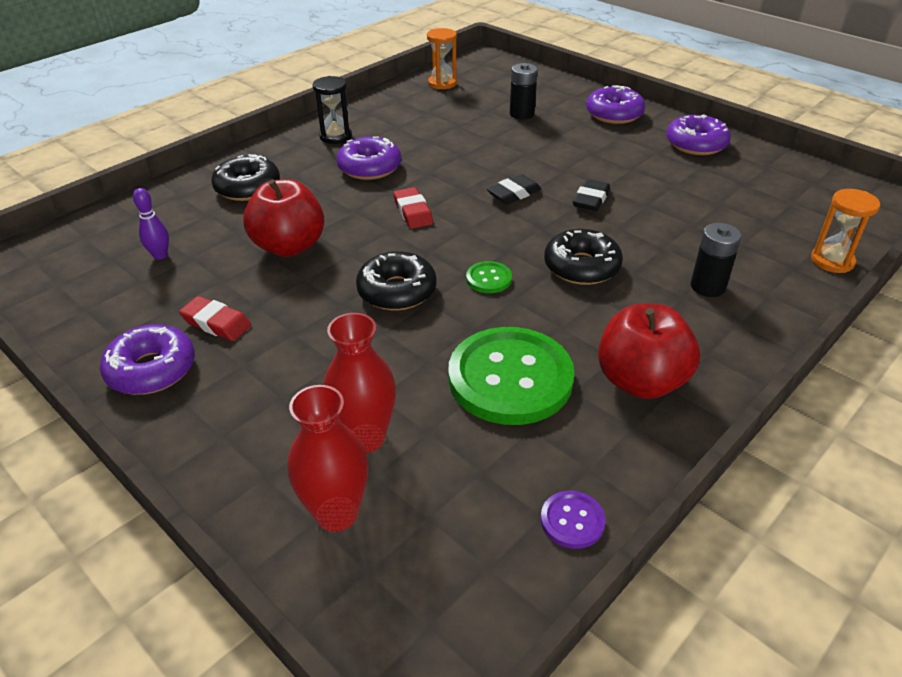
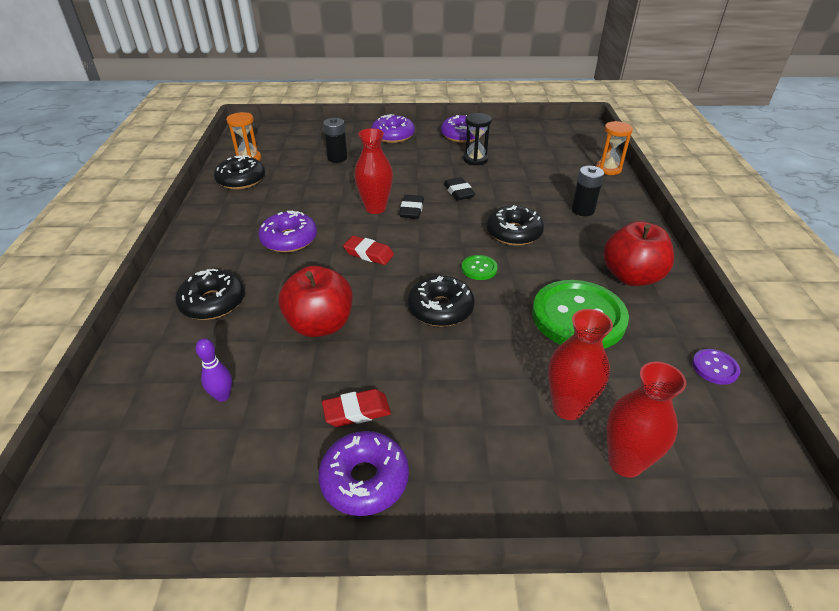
camera: 45 degrees left, 0 degrees up
(335, 136) = (225, 230): black hourglass -> black hourglass (475, 159)
(409, 100) = (241, 180): none -> black donut
(482, 176) = (375, 208): none -> red vase

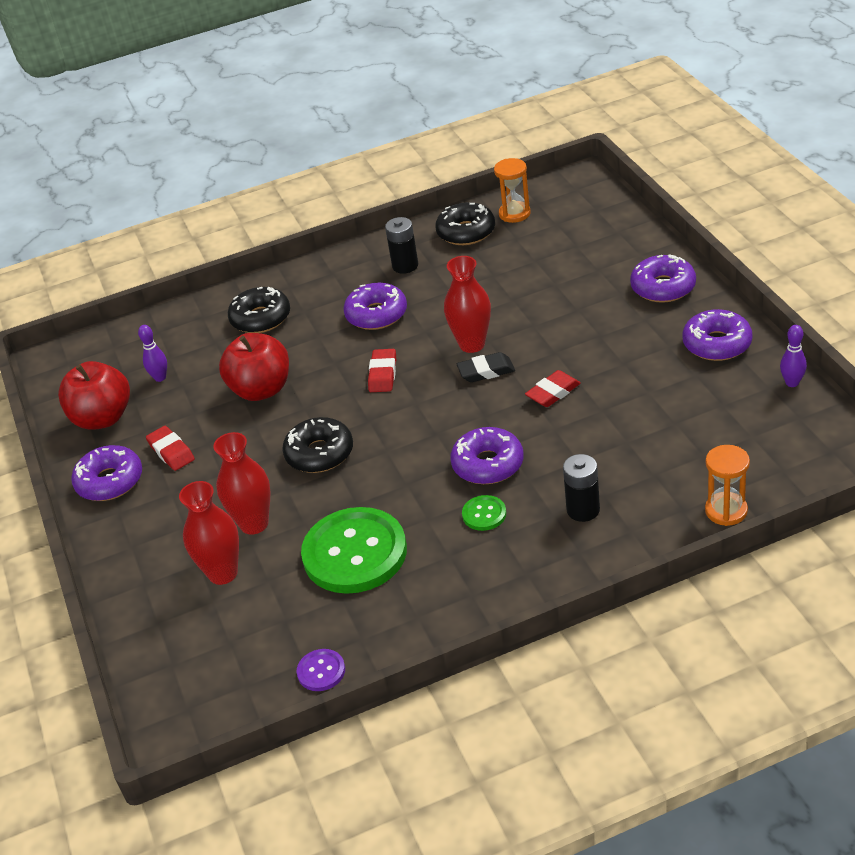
camera: 75 degrees right, 0 degrees up
(337, 158) = (566, 271): black battery -> black battery (405, 266)
(459, 192) = (553, 392): black eraser -> red eraser
(475, 159) = (652, 378): black hourglass -> none
(479, 268) = (400, 458): green button -> green button (484, 514)
(513, 233) = (488, 464): black donut -> purple donut
(514, 127) = (792, 383): none -> purple bowling pin
(625, 462) = (174, 622): red vase -> red vase (254, 524)
(631, 276) = (453, 582): red apple -> red apple (103, 418)

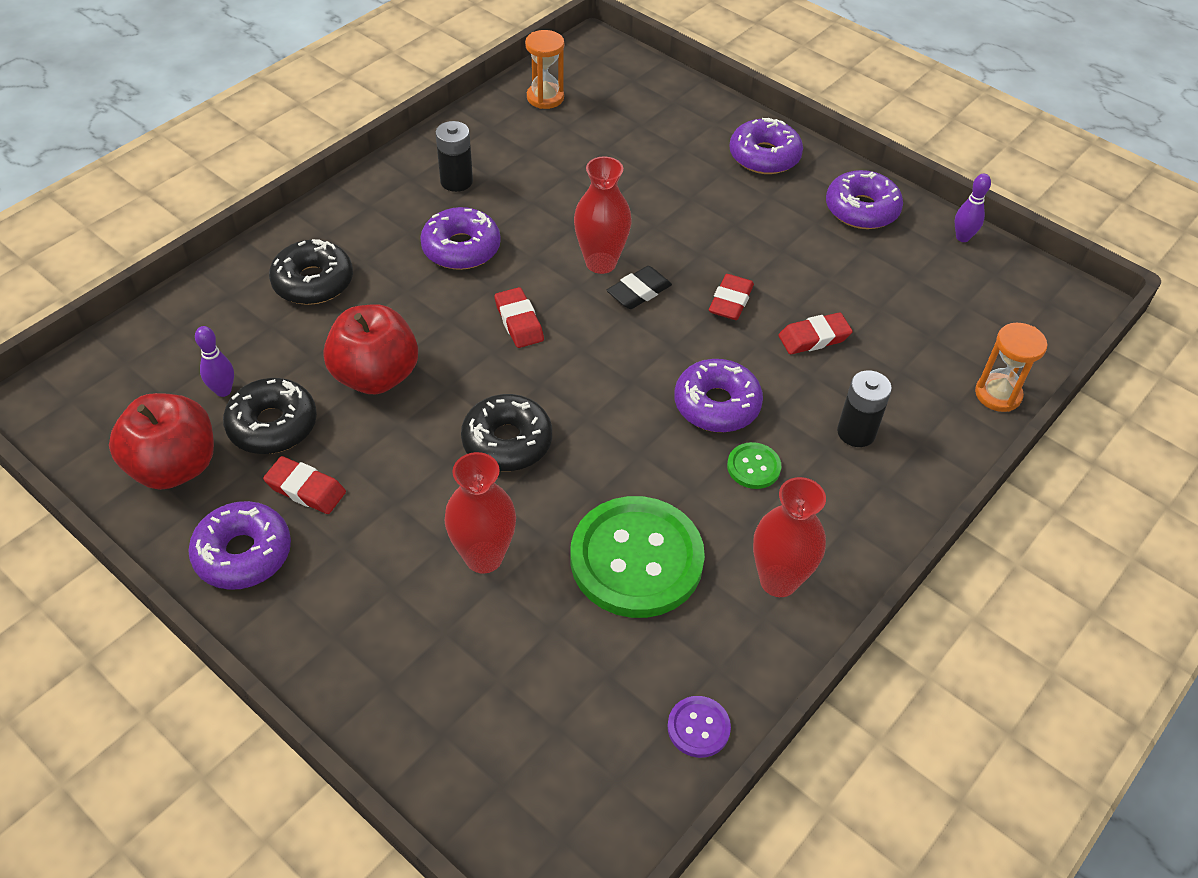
camera: 35 degrees left, 10 degrees up
(223, 573) = (486, 636): red vase -> red vase (778, 580)
(466, 232) = (503, 128): black donut -> black donut (273, 425)
(601, 433) = (814, 338): none -> red eraser

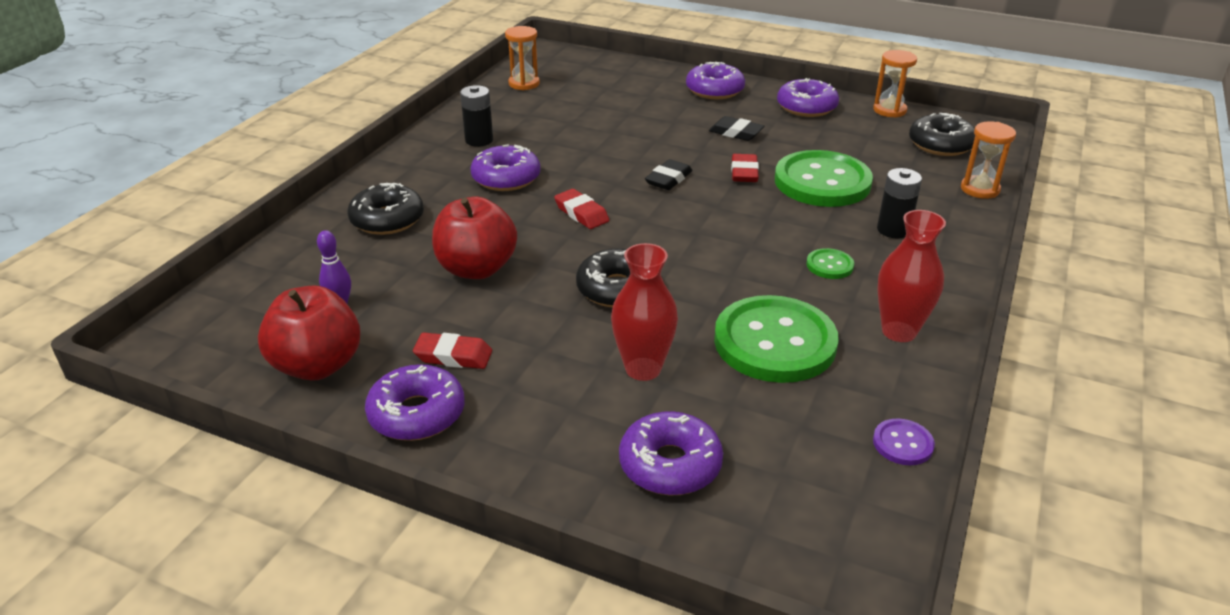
camera: 15 degrees left, 15 degrees down
(273, 425) = (399, 318): black donut -> black donut (940, 144)
(601, 263) = (627, 168): red vase -> none
(717, 405) = (775, 234): purple donut -> purple donut (670, 465)
(753, 234) = (736, 133): none -> black eraser
(814, 338) = (822, 182): red eraser -> green button
(962, 237) = (889, 110): purple bowling pin -> orange hourglass

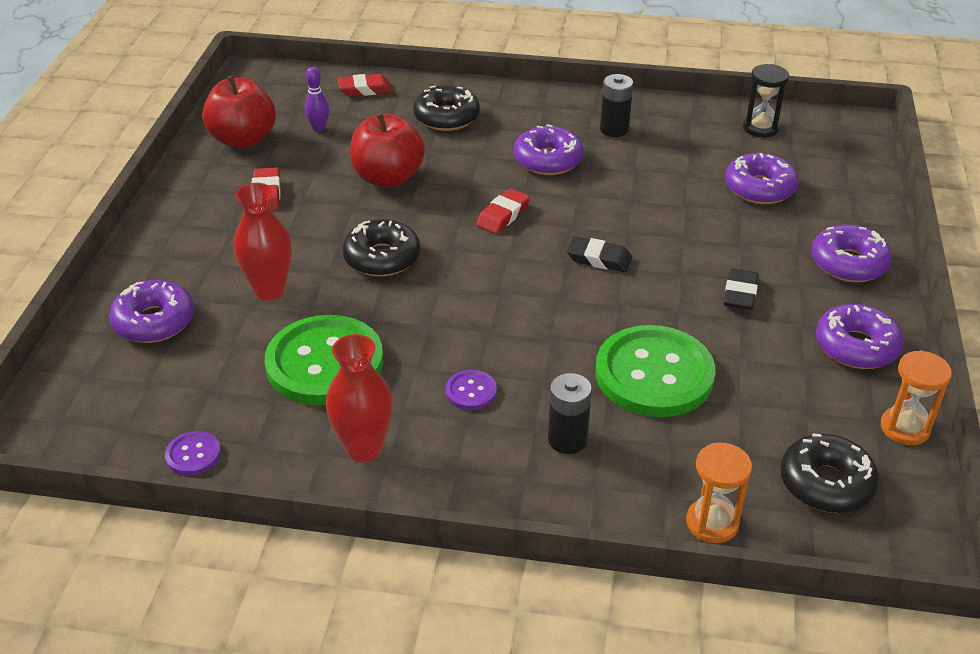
camera: 75 degrees right, 5 degrees up
(417, 414) = (197, 194): purple donut -> purple donut (759, 188)
(524, 84) = (760, 128): orange hourglass -> black hourglass
(744, 172) = (643, 310): red eraser -> red eraser (365, 89)
(829, 265) = (471, 391): green button -> purple button

